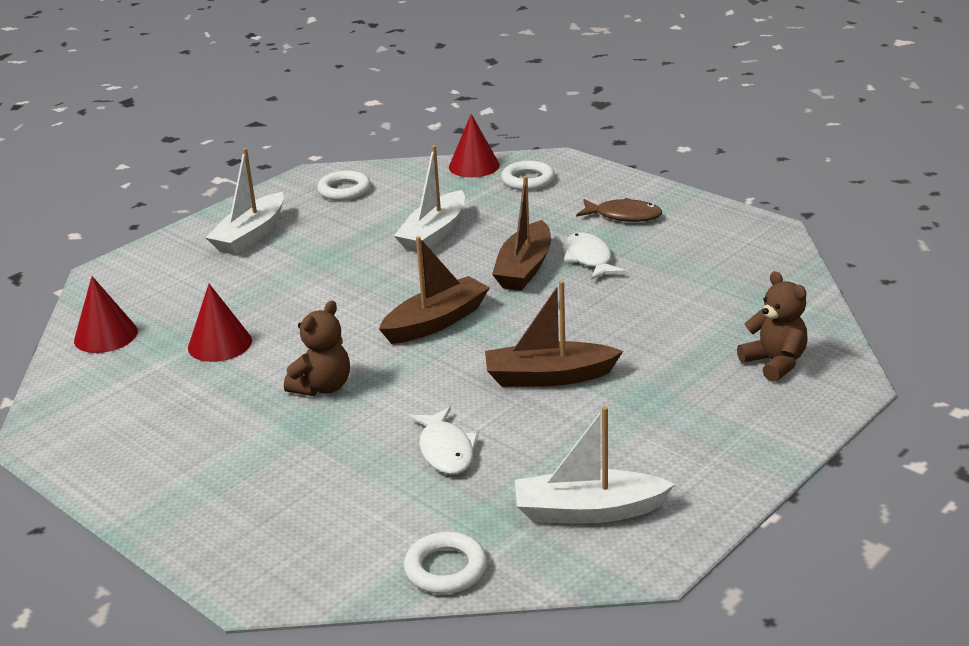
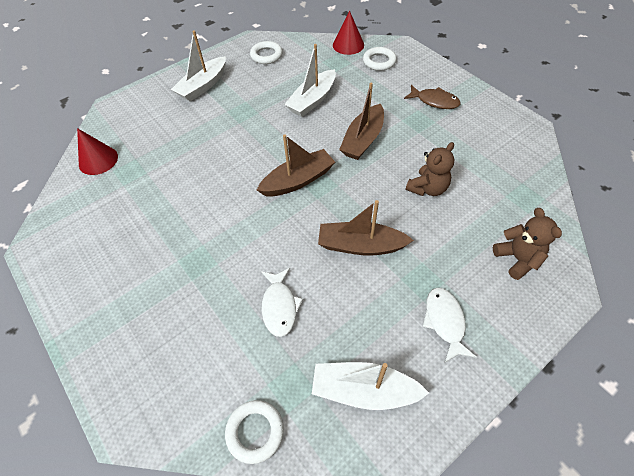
camera: 10 degrees right, 25 degrees up
(220, 344) = (162, 179): red cone -> none
(322, 387) = (214, 230): brown teddy bear -> brown teddy bear (427, 188)
(589, 258) = (406, 137): white fish -> white fish (445, 321)

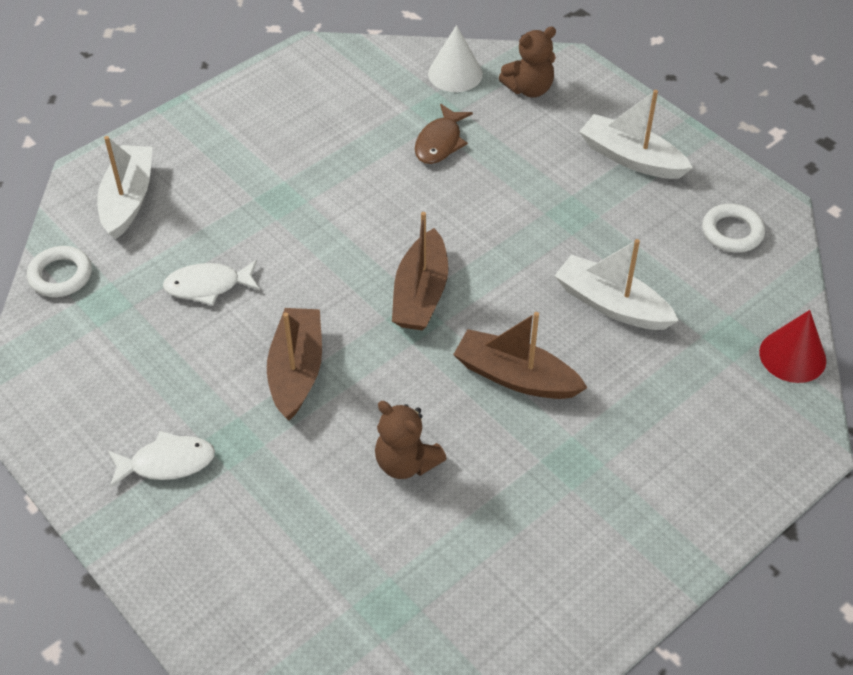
camera: 85 degrees right, 5 degrees down
(98, 160) = (455, 73): red cone -> white cone
(298, 180) = (420, 294): brown boat -> brown boat turned 45 degrees clockwise
(364, 390) = (89, 371): white boat -> white boat (128, 199)
(379, 61) = (745, 407): white ring -> none
(434, 101) = (631, 493): brown fish -> brown fish (440, 142)
(517, 259) = (261, 571): brown teddy bear -> brown teddy bear (529, 89)

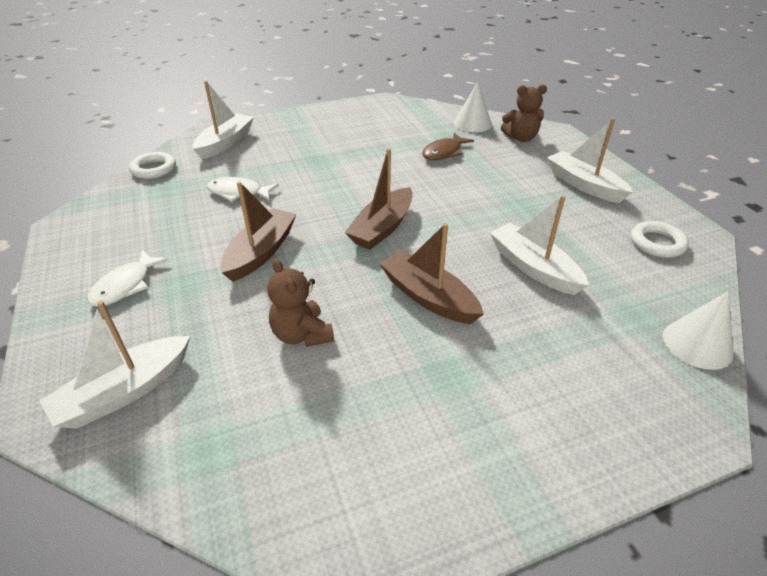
camera: 20 degrees right, 10 degrees down
(167, 463) = (125, 286): white fish -> white fish turned 105 degrees clockwise
(264, 580) = (125, 392): none -> white boat
(792, 356) = (697, 344): red cone -> white cone

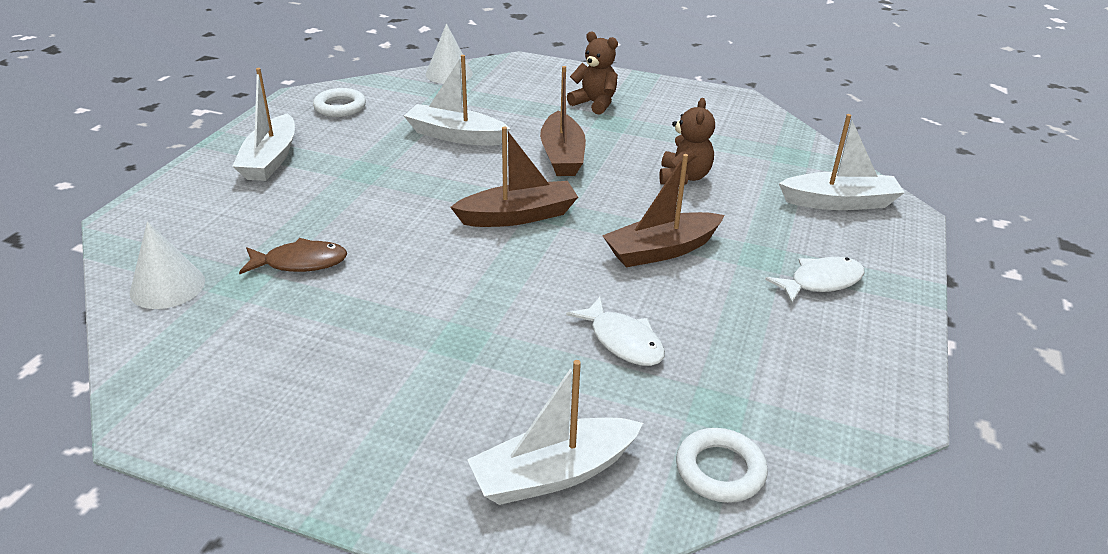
camera: 140 degrees left, 5 degrees down
(520, 138) = (181, 232): brown teddy bear -> brown teddy bear (594, 103)
(533, 267) = (455, 136): white boat -> white boat turned 105 degrees clockwise

